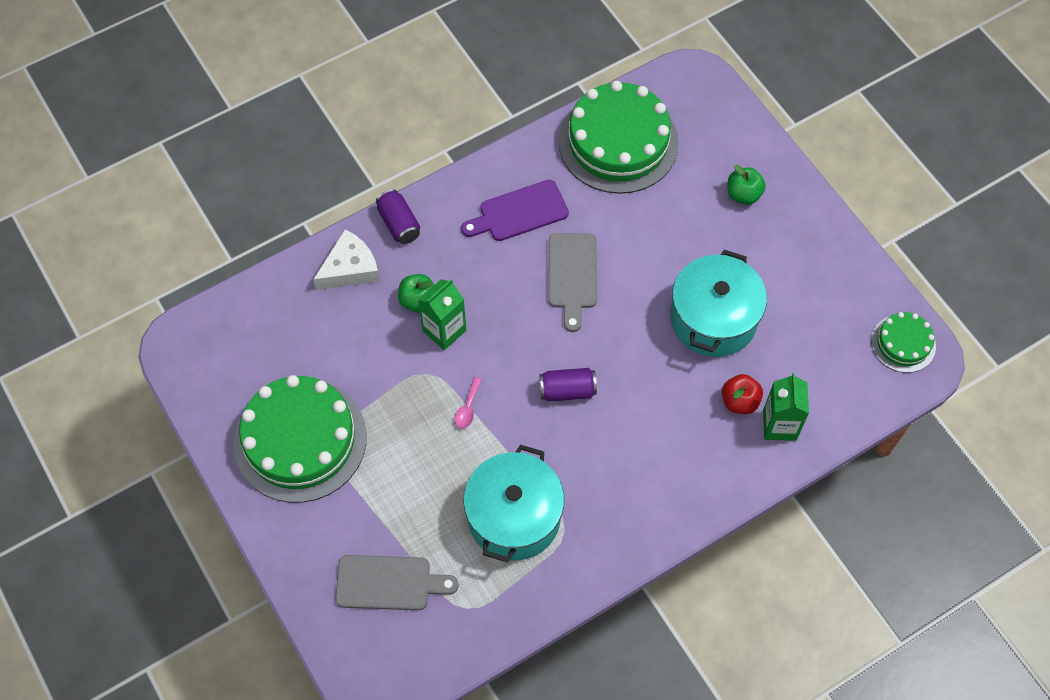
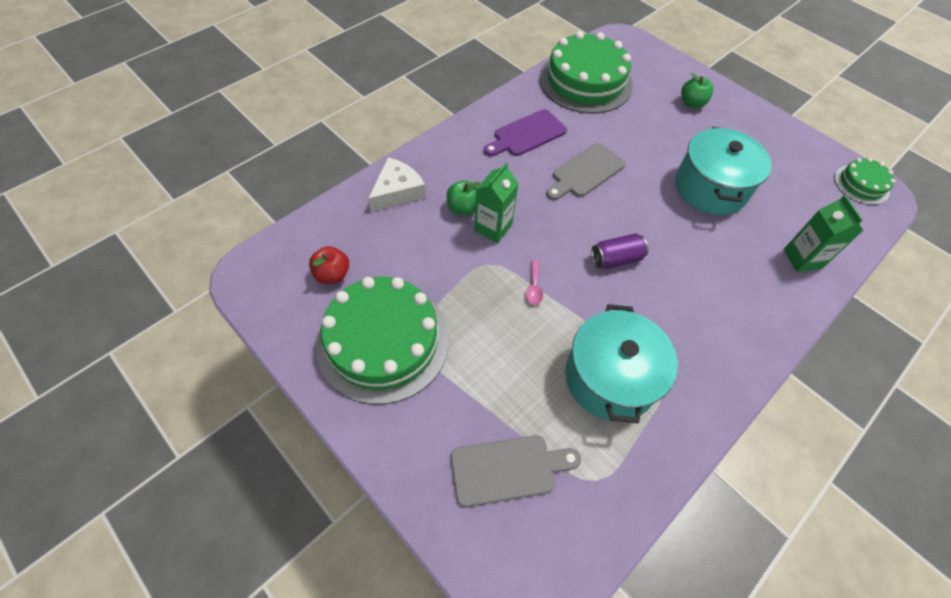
camera: 15 degrees left, 5 degrees down
(399, 224) = (431, 154): purple can -> none
(572, 275) = (586, 172): grey cutting board -> grey cutting board turned 60 degrees clockwise
(739, 401) = (761, 245): red apple -> red apple (332, 274)

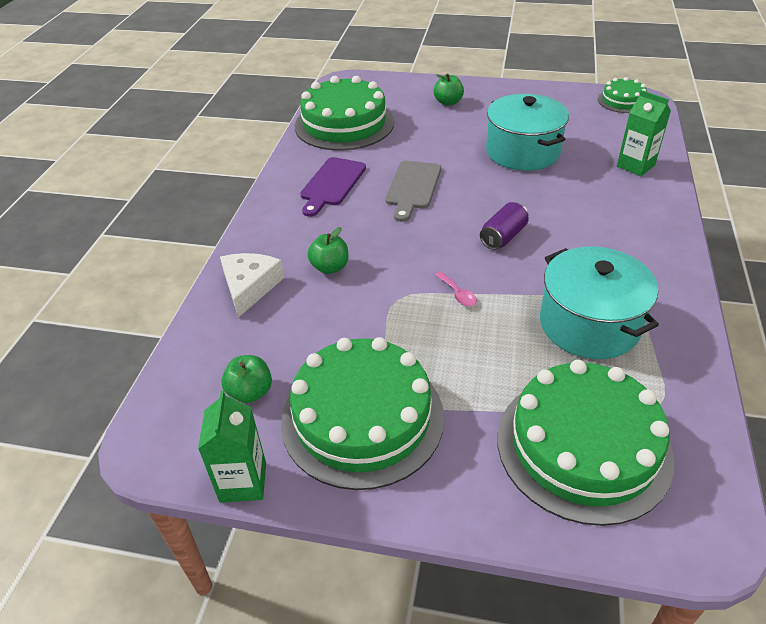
camera: 30 degrees left, 15 degrees down
(332, 274) = (250, 392): red apple -> green apple
(493, 227) = (374, 268): green carton -> green carton (243, 482)
(508, 469) = (583, 446): grey cutting board -> green cake

